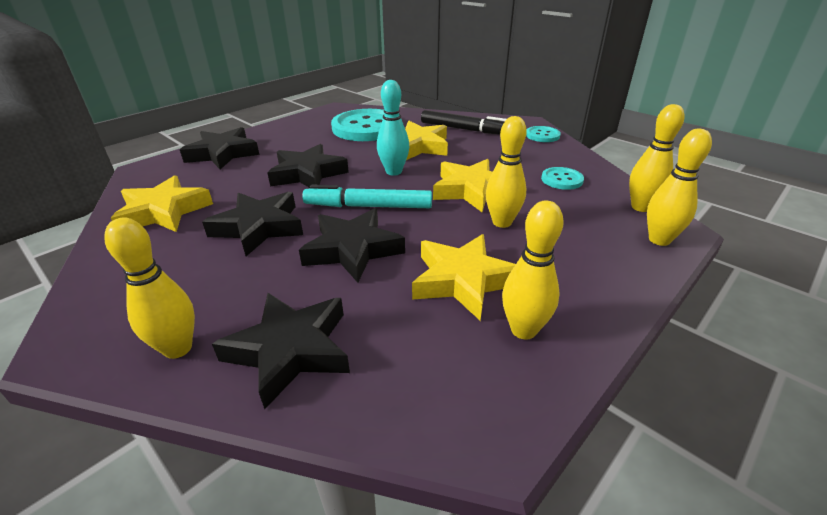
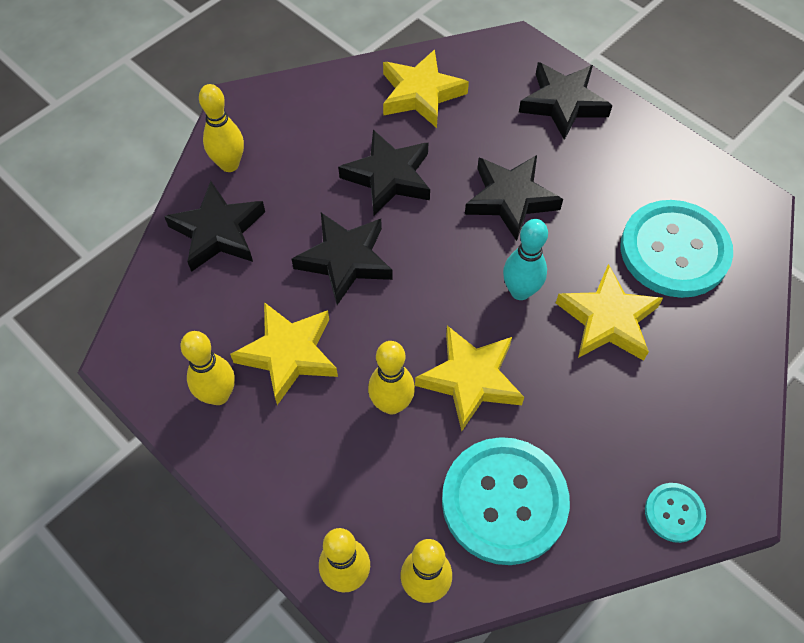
camera: 90 degrees right, 25 degrees up
(368, 206) = (430, 268): turquoise marker -> none
(465, 129) = (685, 391): black marker -> none
(562, 180) = (504, 501): turquoise button -> turquoise button, size x2.15

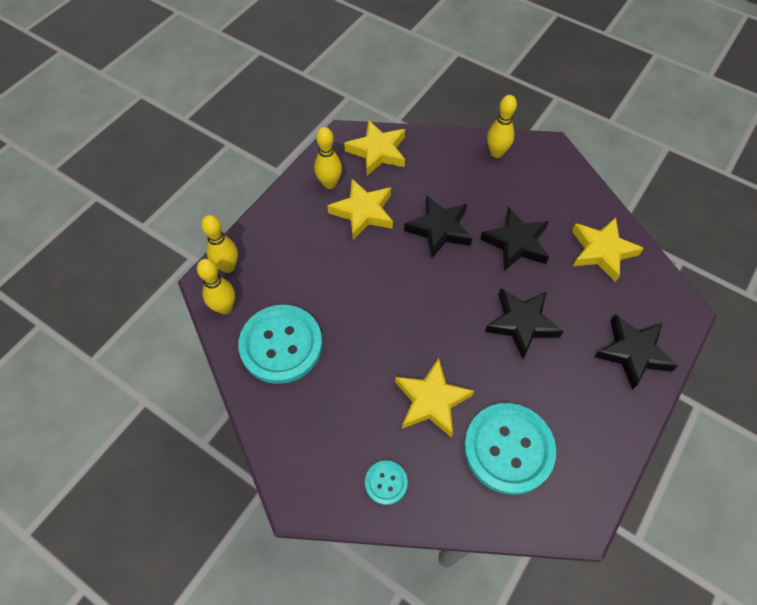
camera: 80 degrees right, 0 degrees up
(218, 232) = (442, 158): black star -> none
(391, 404) = (338, 272): yellow bowling pin -> none
(471, 379) = (364, 315): yellow star -> yellow star (378, 151)
(520, 291) = (441, 338): turquoise bowling pin -> none
(674, 513) = (285, 454): turquoise button -> turquoise button (386, 482)

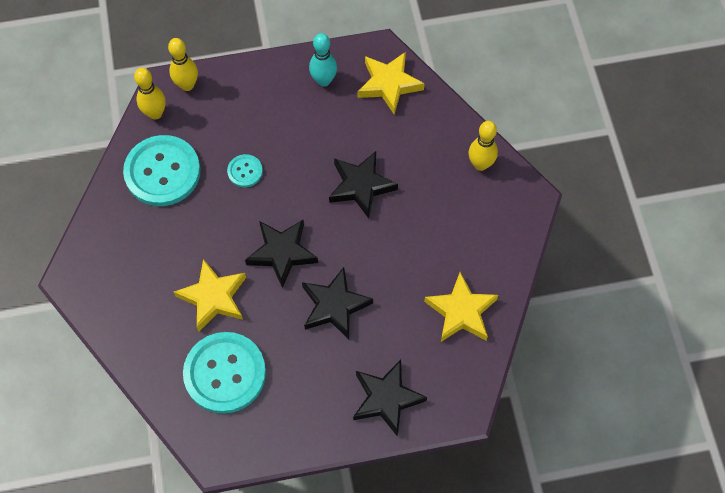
camera: 45 degrees right, 5 degrees up
(329, 183) = (323, 80): yellow bowling pin -> turquoise bowling pin
(363, 212) = (322, 124): yellow star -> none
(386, 482) = (129, 319): turquoise button -> turquoise button (245, 171)
(516, 243) = (404, 247): black star -> black star (282, 253)

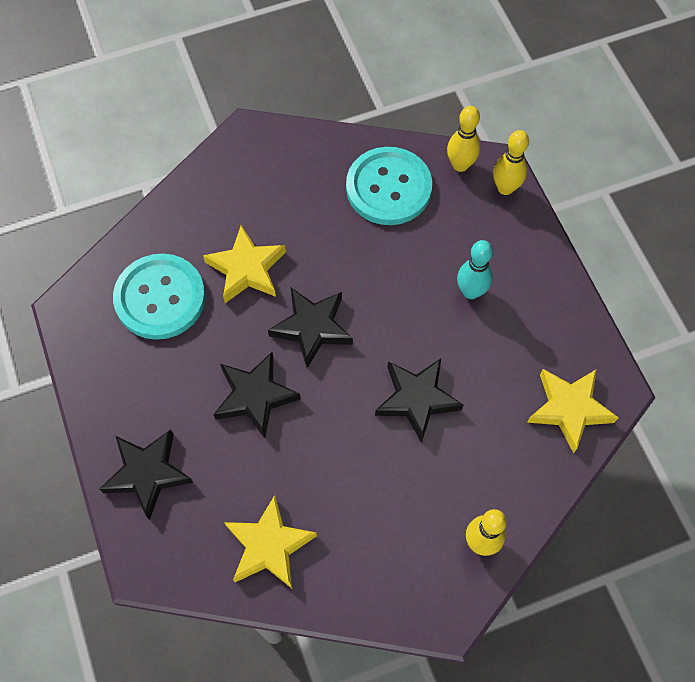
camera: 80 degrees right, 0 degrees up
(245, 171) = (408, 269): turquoise button -> none
(323, 80) = (553, 331): turquoise bowling pin -> turquoise bowling pin (471, 291)

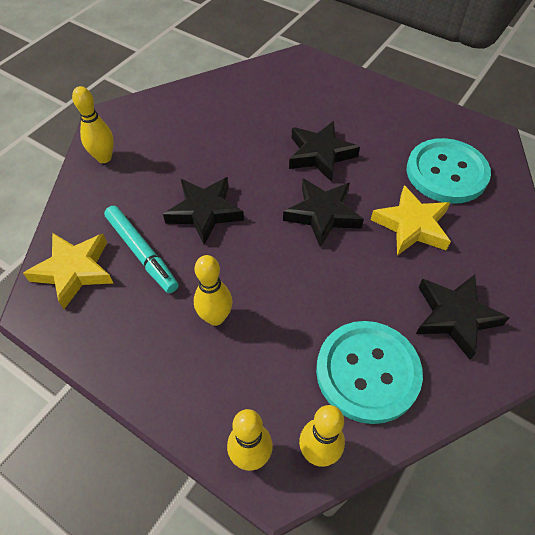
camera: 145 degrees right, 10 degrees down
(147, 473) = (342, 89): black star -> black star (455, 317)
(269, 546) = (240, 95): yellow star -> none
(471, 291) = (215, 317): turquoise bowling pin -> yellow bowling pin
(500, 390) = (142, 253): none -> turquoise marker

